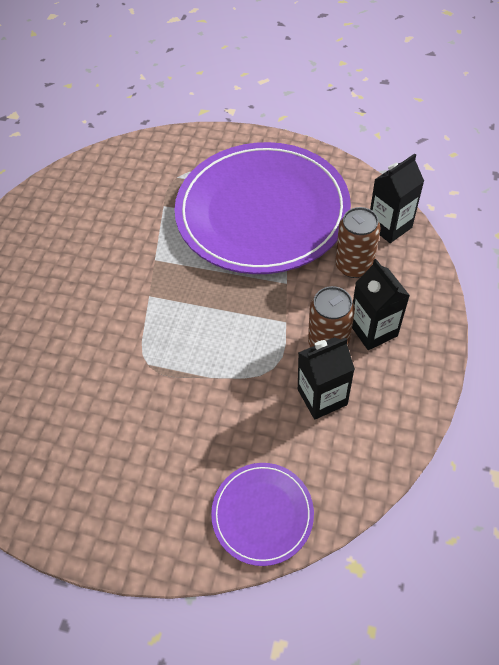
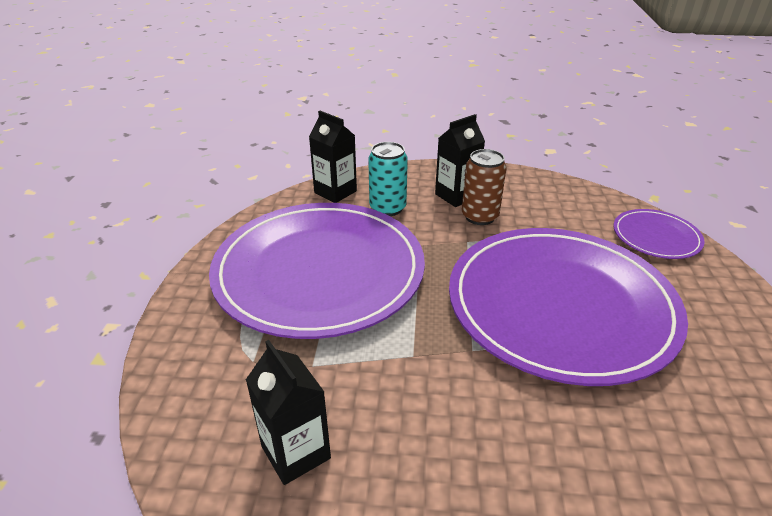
camera: 105 degrees left, 20 degrees down
(178, 371) = (560, 305): none -> purple plate
(322, 397) = (535, 216): black carton -> black carton (296, 452)
(354, 266) = (387, 208): brown can -> turquoise can

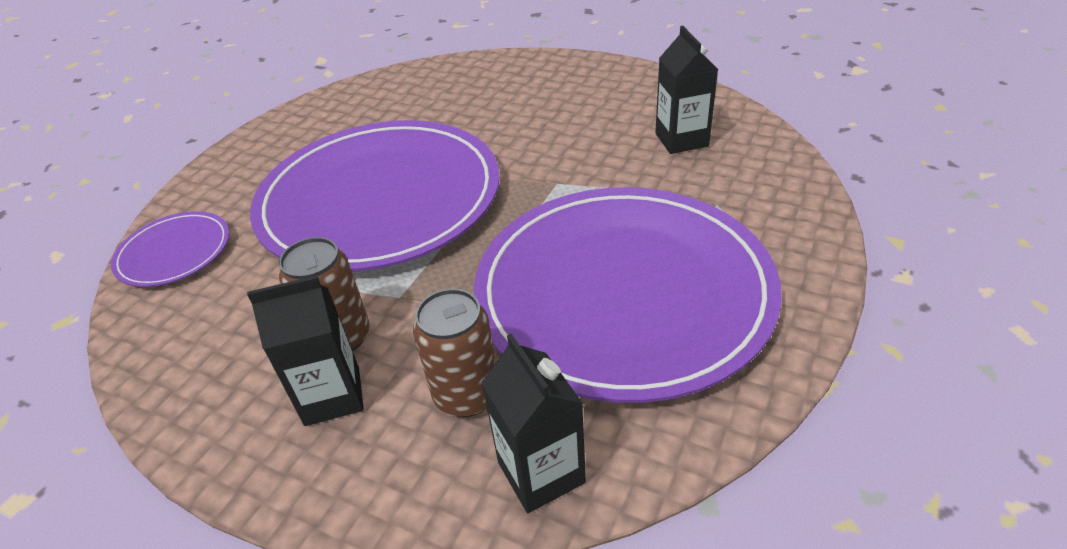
camera: 155 degrees left, 5 degrees up
(387, 208) = (467, 395): turquoise can -> brown can

